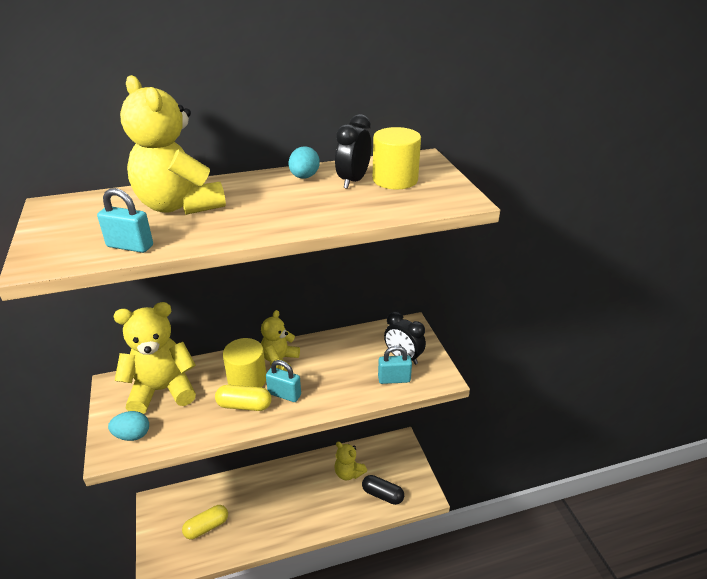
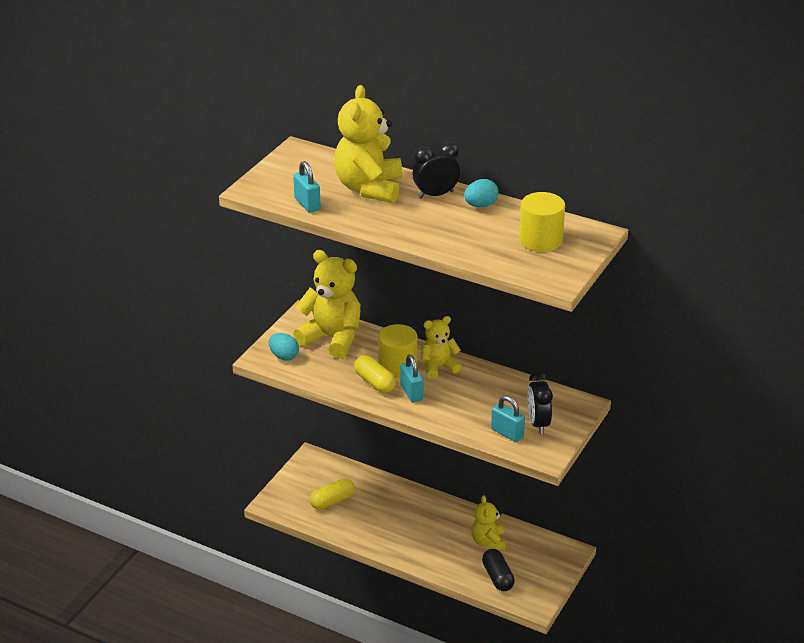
camera: 45 degrees right, 0 degrees up
(206, 527) = (332, 501): yellow capsule -> yellow capsule turned 45 degrees counterclockwise
(353, 181) = (509, 226): black clock -> black clock (436, 195)

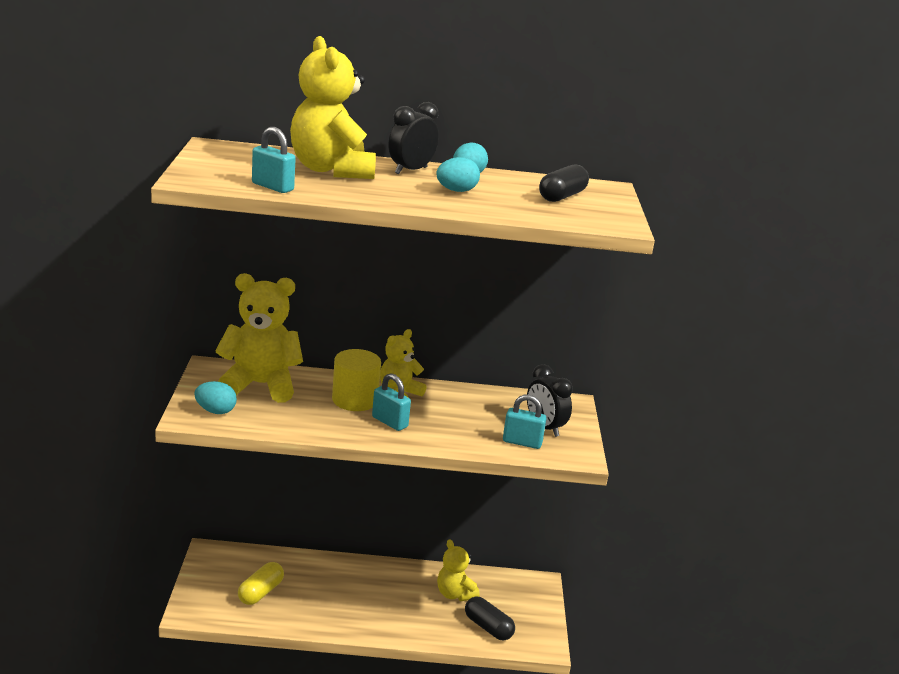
camera: 30 degrees left, 10 degrees down
(375, 382) = (341, 419): yellow capsule -> none
(452, 224) = (456, 191): none -> turquoise egg
(540, 240) = (562, 196): yellow cylinder -> black capsule

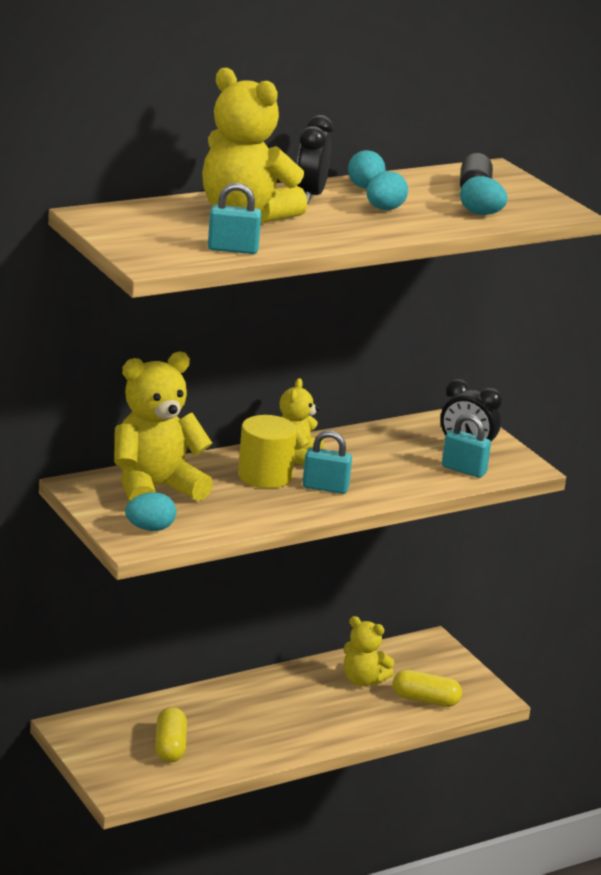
camera: 30 degrees left, 0 degrees up
(488, 627) = (425, 700): black capsule -> yellow capsule
(522, 442) = (464, 470): turquoise padlock -> turquoise padlock turned 45 degrees clockwise
(537, 211) = (481, 214): none -> turquoise egg

